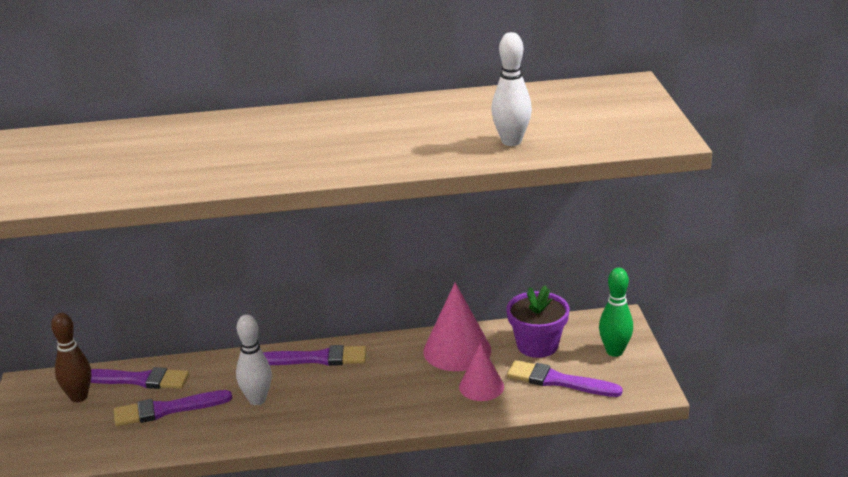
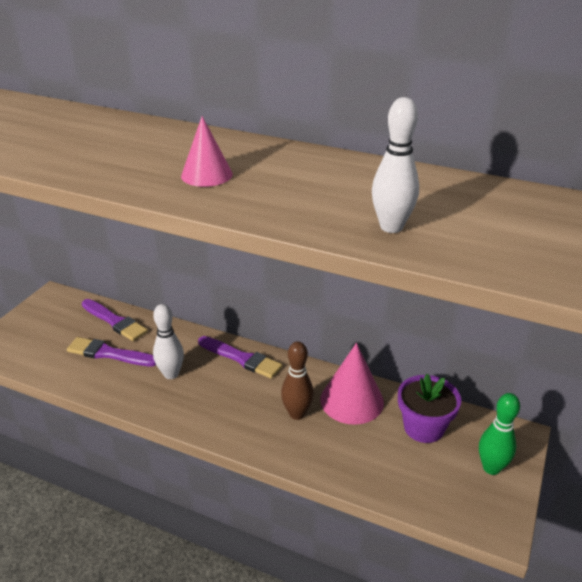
camera: 30 degrees right, 5 degrees up
(79, 397) = (70, 318): brown bowling pin -> brown bowling pin (297, 414)
(481, 386) = (344, 445): pink cone -> pink cone (206, 175)
(558, 381) = (415, 473): purple brush -> none

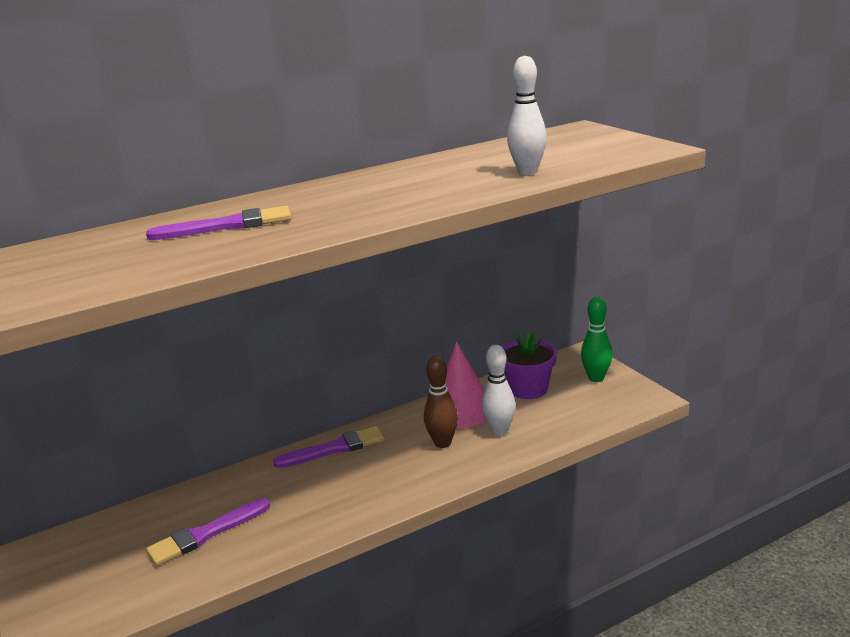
camera: 50 degrees left, 10 degrees down
(115, 321) = (157, 514): purple brush -> purple brush (228, 226)
(171, 374) = (297, 499): white bowling pin -> white bowling pin (499, 431)
(206, 175) = (338, 209): pink cone -> none

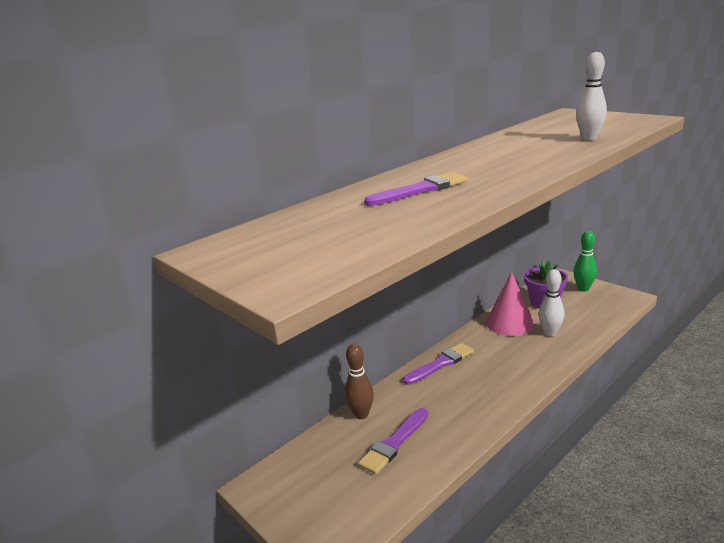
camera: 15 degrees left, 0 degrees up
(443, 443) = (517, 347): brown bowling pin -> brown bowling pin (361, 414)

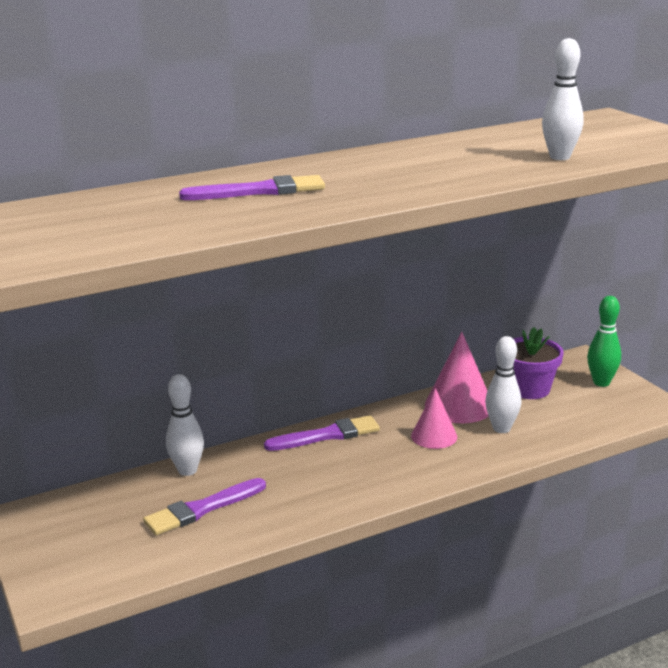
camera: 15 degrees right, 0 degrees up
(361, 414) = (187, 470): brown bowling pin -> white bowling pin
(511, 348) = (434, 436): none -> pink cone

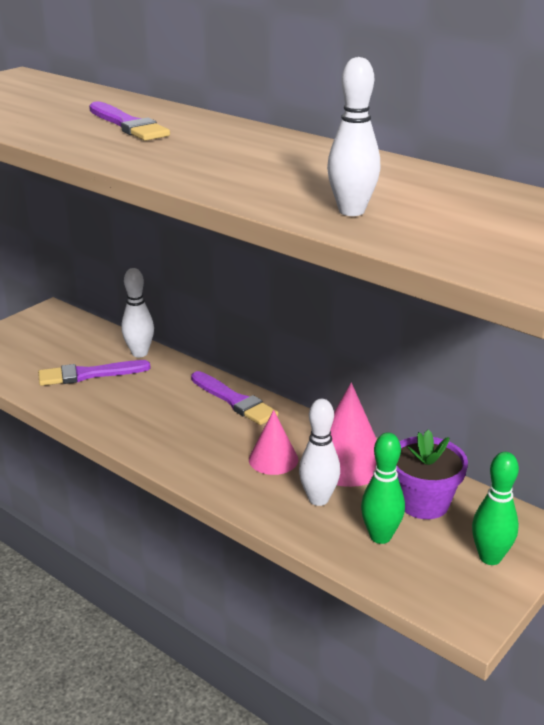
camera: 65 degrees right, 5 degrees up
(202, 509) = (89, 374): purple brush -> purple brush turned 45 degrees counterclockwise
(560, 415) = (380, 536): none -> green bowling pin

